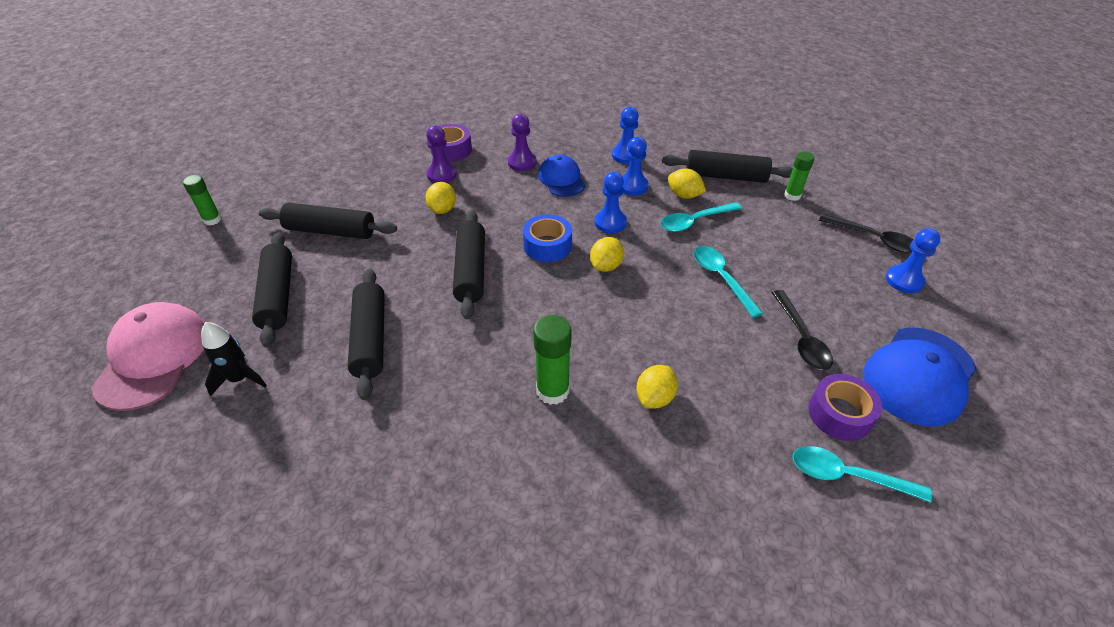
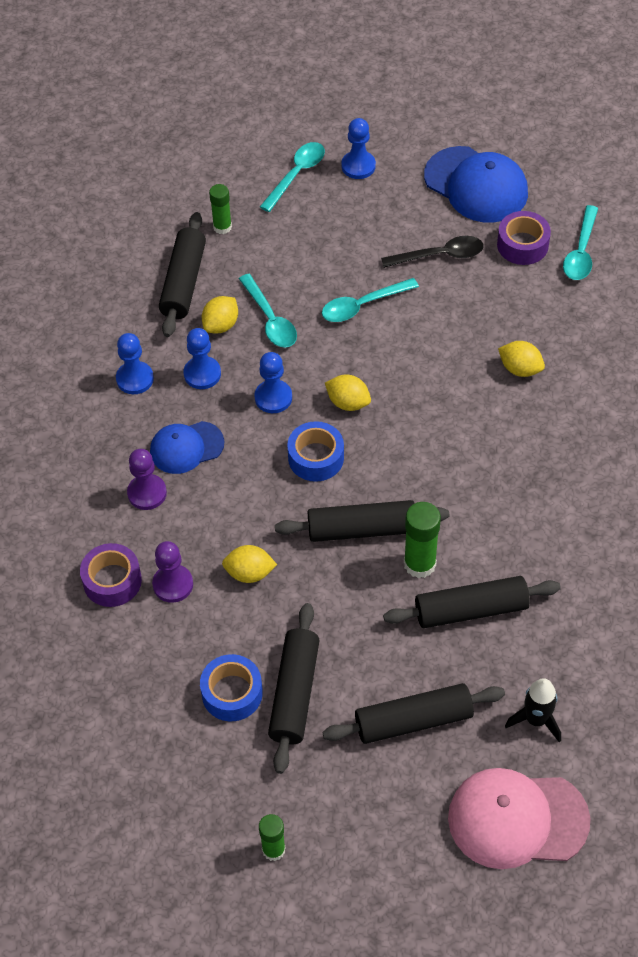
camera: 90 degrees left, 10 degrees up
(343, 201) = (232, 693): none -> blue tape
(552, 391) = (521, 445): green glue stick -> green glue stick (419, 564)
(873, 239) = (296, 175): black spoon -> turquoise spoon

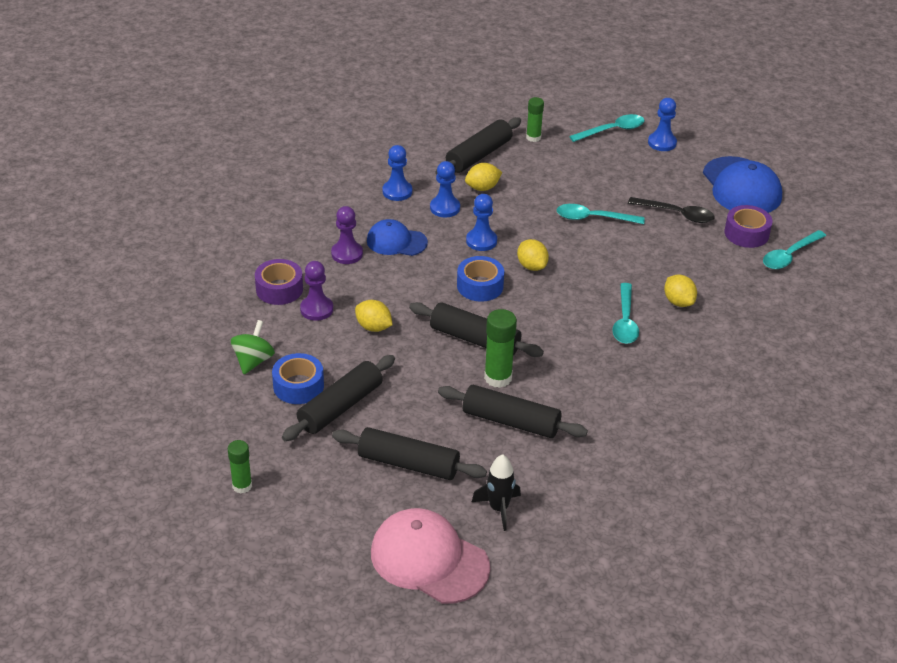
camera: 30 degrees right, 15 degrees down
(160, 689) = (253, 361): none -> green spinning top
(270, 319) = (519, 199): turquoise spoon -> turquoise spoon (625, 321)

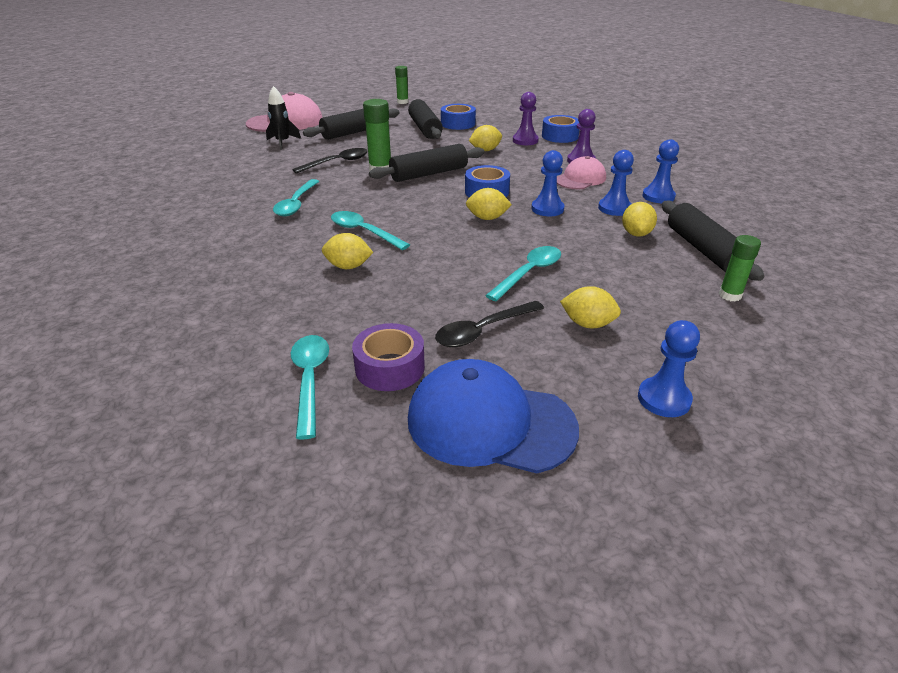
camera: 125 degrees right, 5 degrees down
(253, 361) = (495, 119): green spinning top -> none
(279, 289) = (560, 136): purple tape -> blue tape
(396, 241) = (580, 179): blue cap -> pink cap
(511, 421) = (337, 162): black rolling pin -> black spoon
(612, 130) = (723, 365): turquoise spoon -> turquoise spoon (296, 204)
(625, 180) = (587, 324): none -> yellow lemon

